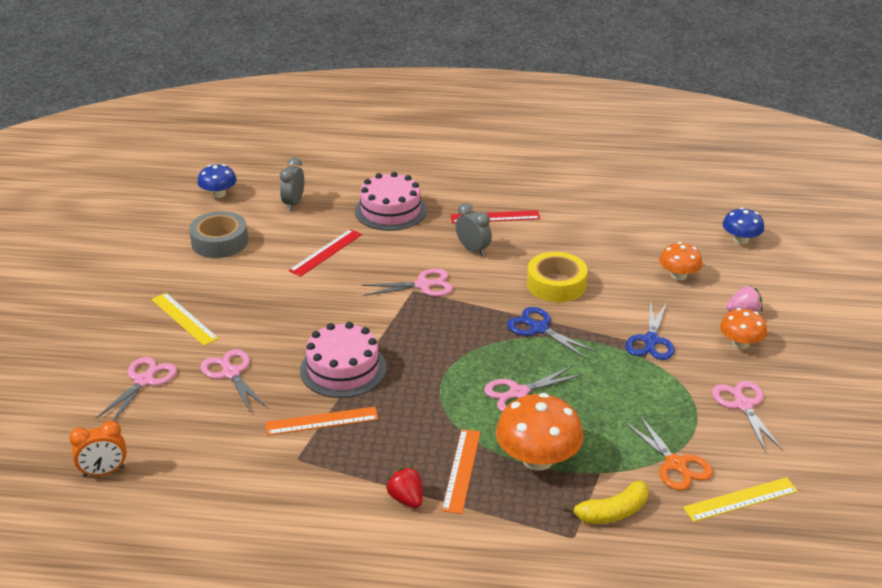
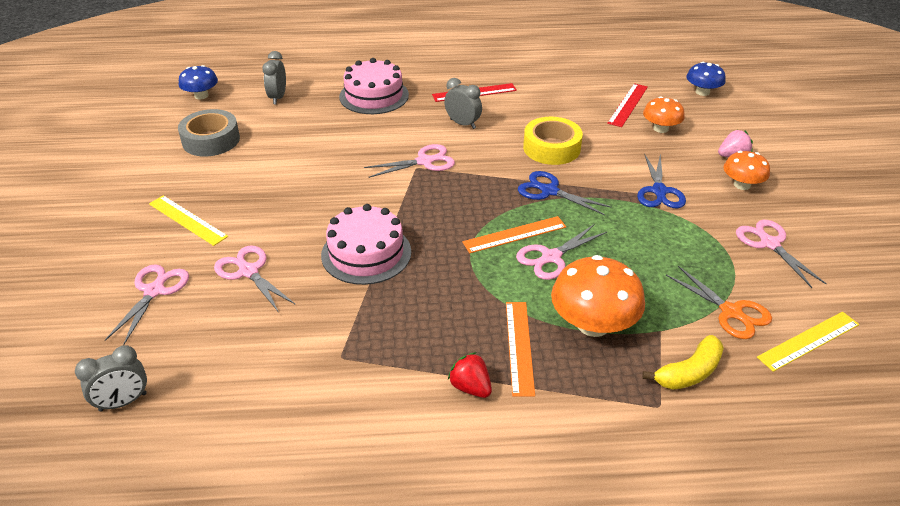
camera: 10 degrees left, 5 degrees up
(104, 472) = (123, 402): orange clock -> grey clock
(322, 421) = (357, 311): orange ruler -> orange ruler (514, 234)
(326, 252) = (320, 140): red ruler -> red ruler (628, 105)

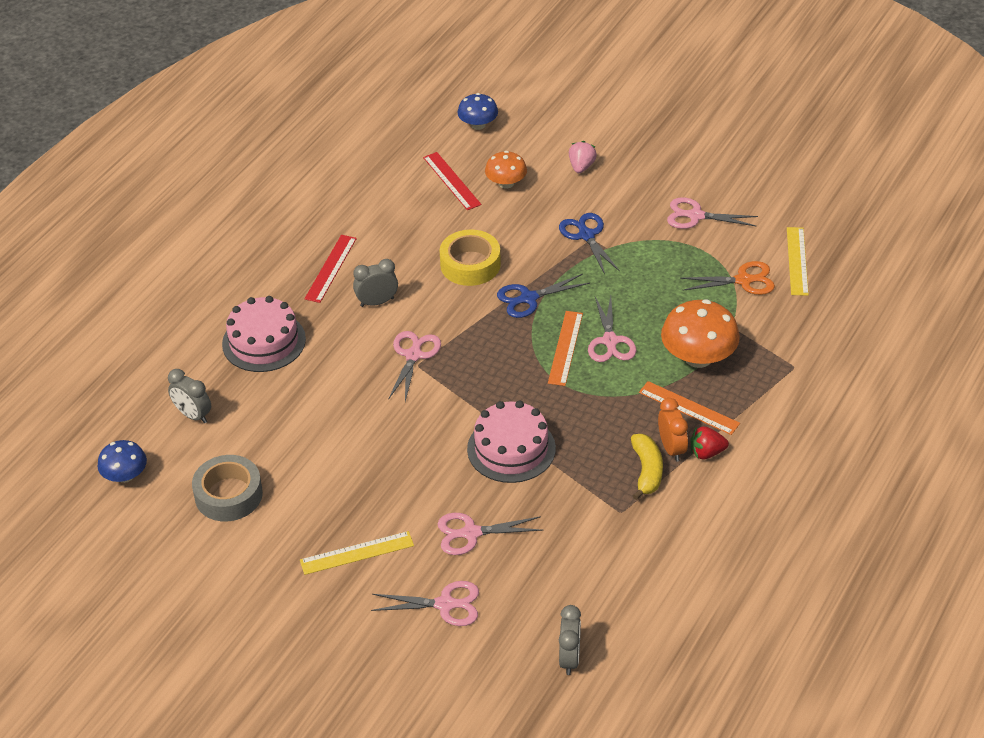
camera: 55 degrees left, 5 degrees up
(154, 291) = (445, 604): pink scissors -> pink scissors turned 135 degrees clockwise
(453, 358) = (671, 448): none -> orange clock
(659, 191) = (586, 235): blue scissors -> blue scissors turned 150 degrees counterclockwise
(689, 372) = (778, 335): yellow banana -> yellow banana (647, 471)
(742, 185) = (620, 185): orange mushroom -> none

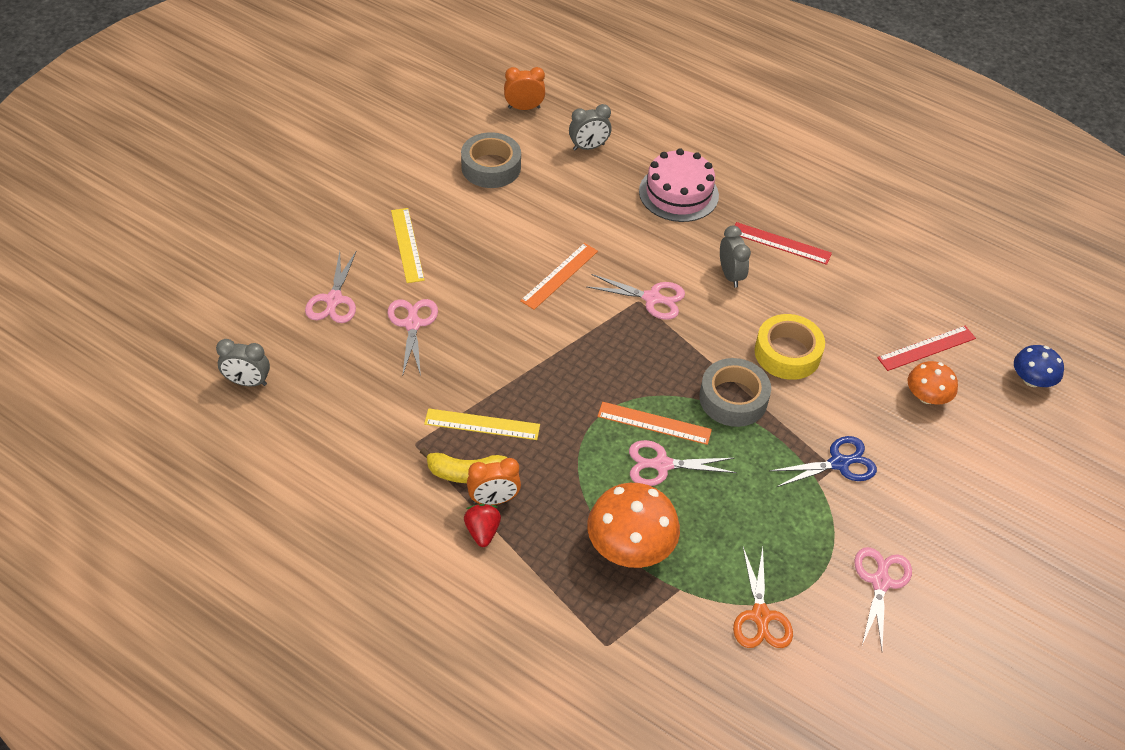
camera: 90 degrees right, 5 degrees up
(125, 475) = (524, 108): blue mushroom -> orange clock
(193, 415) = (588, 147): grey clock -> grey clock turned 150 degrees counterclockwise
(511, 448) = (515, 364): pink cake -> none
(528, 298) = (733, 399): blue scissors -> grey tape
(581, 166) = (965, 473): pink strawberry -> none
(689, 408) = (552, 525): orange ruler -> orange ruler (559, 276)
(797, 261) = (797, 685): yellow ruler -> yellow ruler (482, 424)

